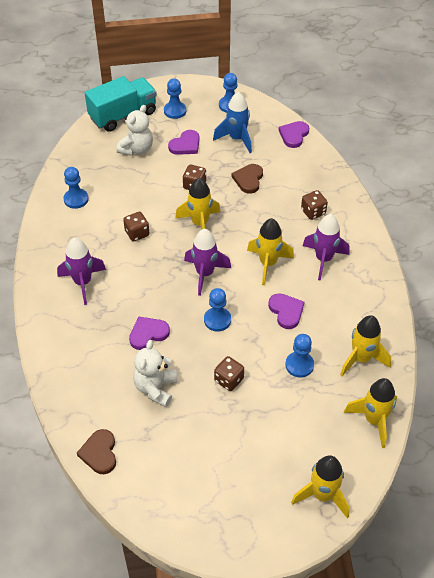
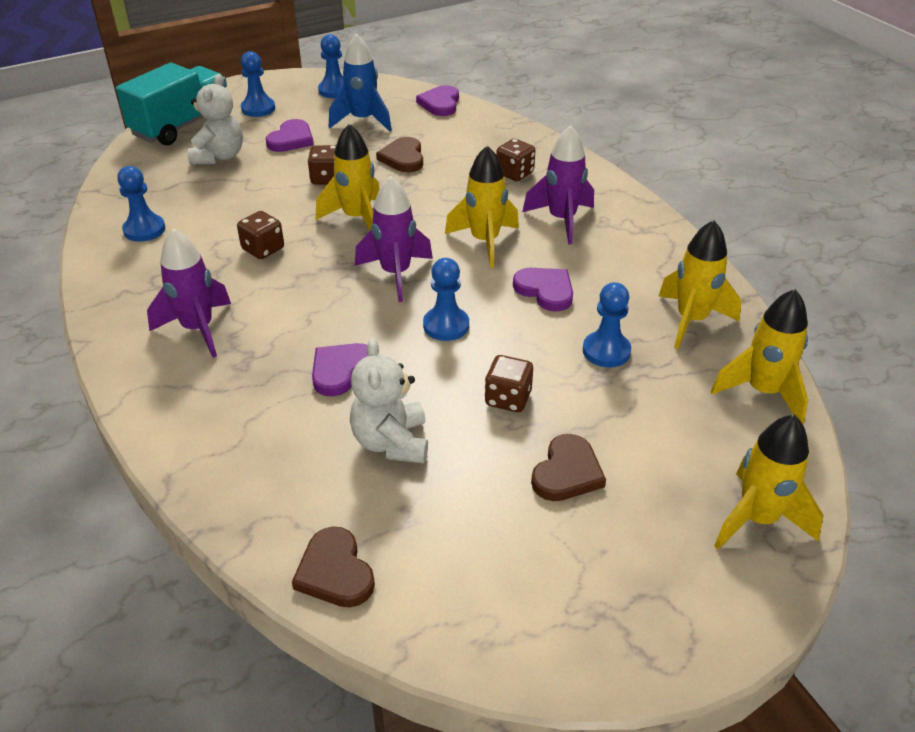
camera: 20 degrees left, 10 degrees down
(238, 435) = (567, 472): none -> brown heart

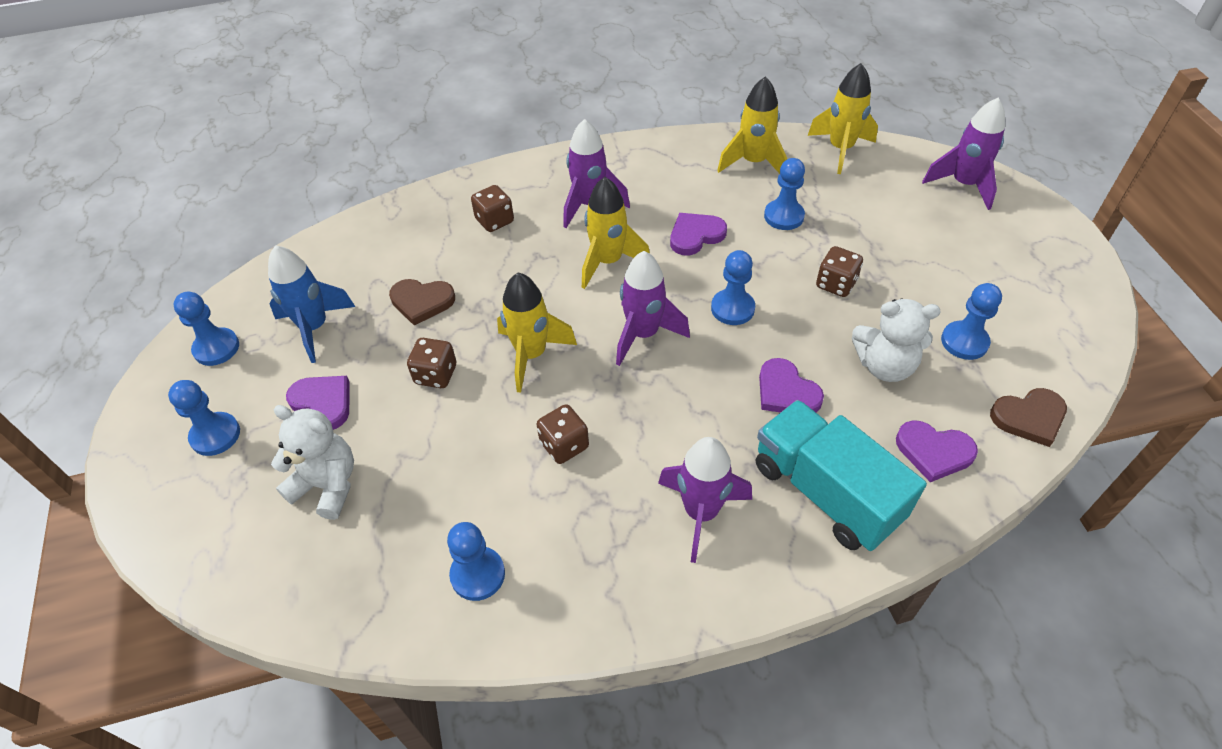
camera: 75 degrees left, 10 degrees up
(181, 125) = (210, 532): turquoise truck -> turquoise truck (826, 492)
(440, 104) = (314, 254): purple heart -> purple heart (934, 452)
(445, 513) = (964, 342): none -> blue pawn
(567, 472) = (920, 266): brown heart -> none
(757, 519) = (963, 185): yellow rocket -> purple rocket

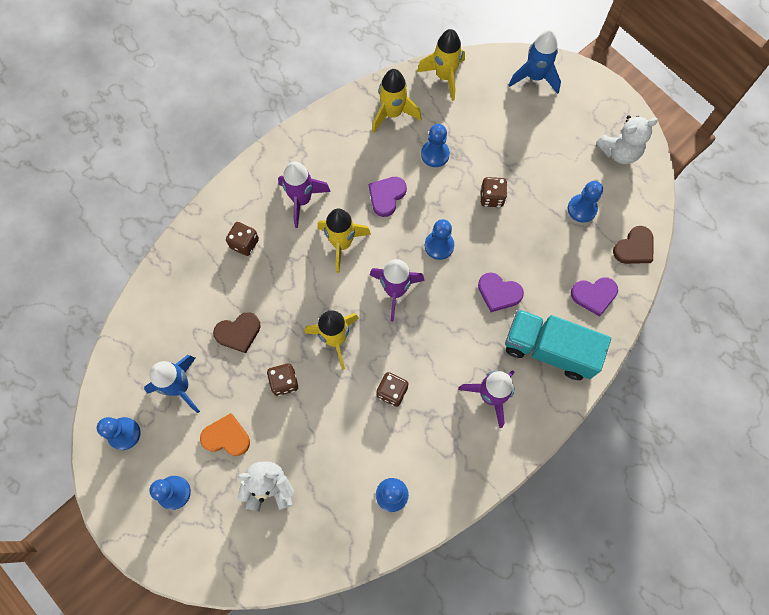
camera: 30 degrees left, 20 degrees up
(323, 403) = (226, 437): purple heart -> orange heart
(884, 366) = (545, 248): white teddy bear -> white teddy bear (619, 152)
(963, 185) = (535, 77): purple rocket -> blue rocket

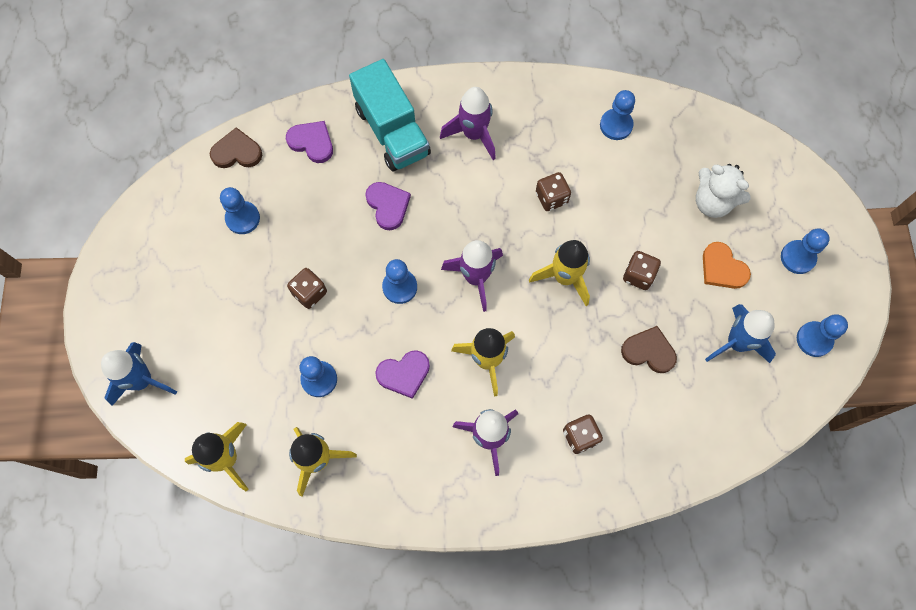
camera: 140 degrees left, 0 degrees up
(619, 152) = (153, 241): white teddy bear -> none

